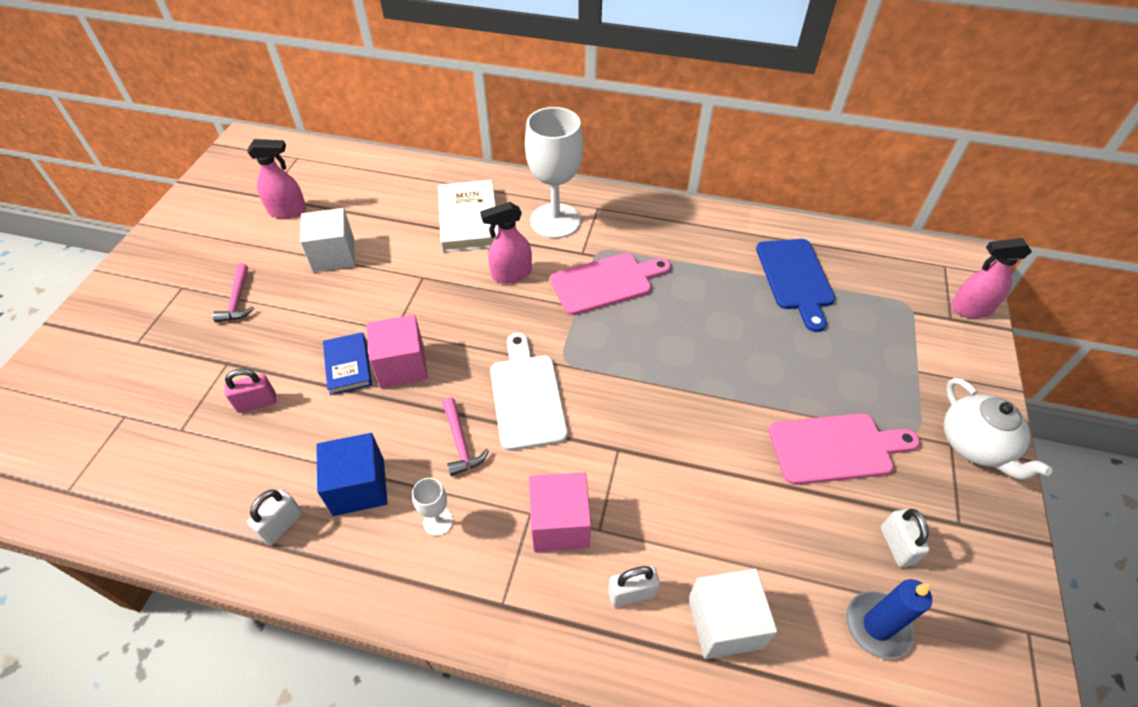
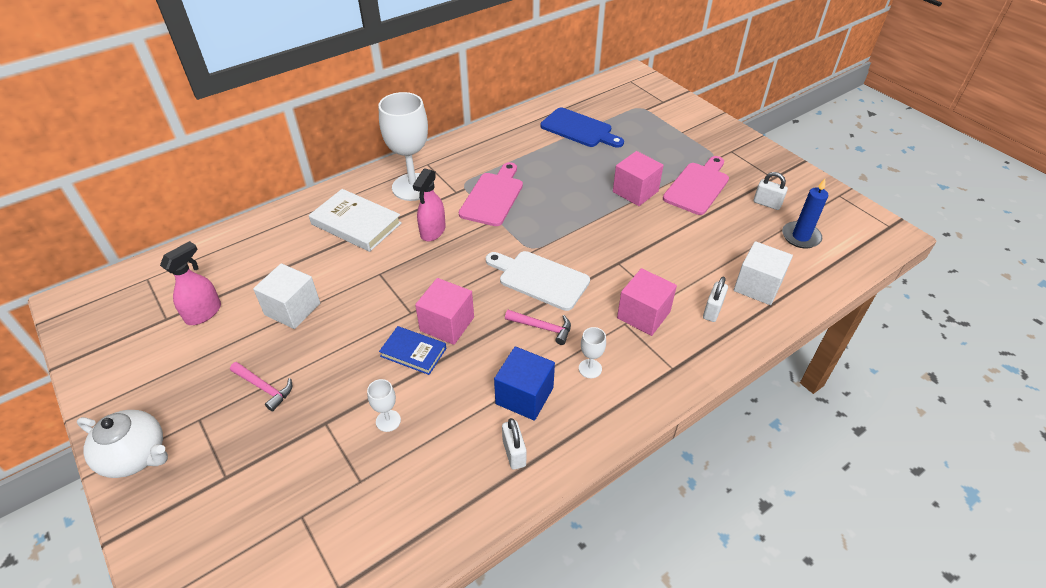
camera: 50 degrees left, 5 degrees down
(257, 403) = (388, 421): pink padlock -> white goblet
(752, 392) = (635, 191): none -> pink cube
(970, 308) = (664, 92): pink spray bottle -> none
(975, 445) = (739, 145): white teapot -> white teapot (136, 456)

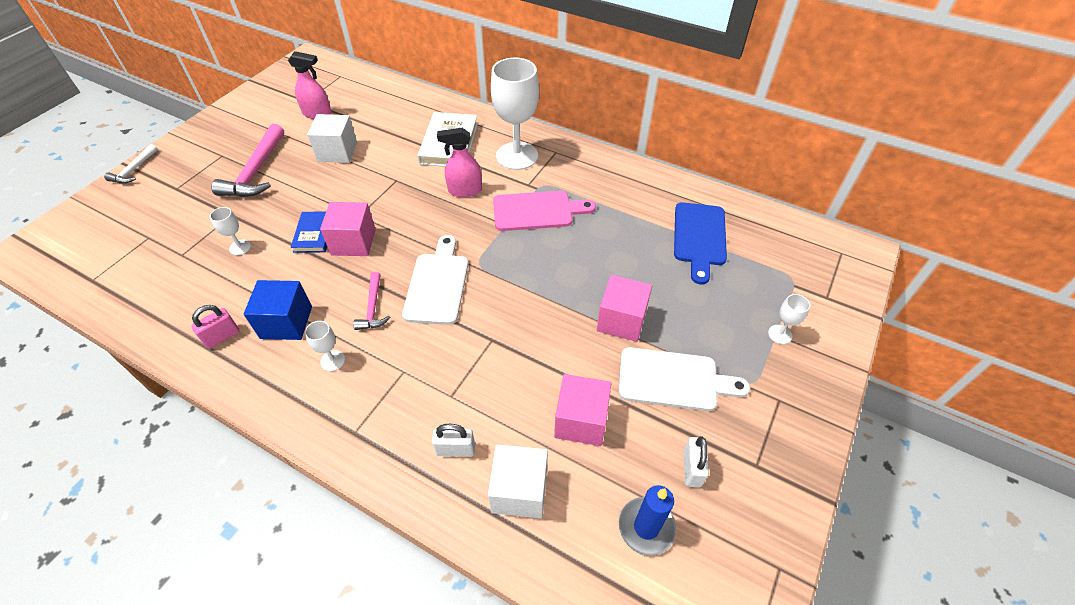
camera: 65 degrees right, 5 degrees up
(136, 456) = (187, 144): white teapot -> none
(138, 527) = (134, 170): none -> white hammer
(264, 388) = (256, 172): pink hammer -> pink hammer, size x1.82
(514, 453) = (222, 336): white padlock -> pink padlock
(643, 315) = (422, 384): pink cube -> pink cube (581, 421)
(682, 130) = (780, 334): none -> white goblet
(697, 186) = (673, 379): pink cutting board -> white cutting board

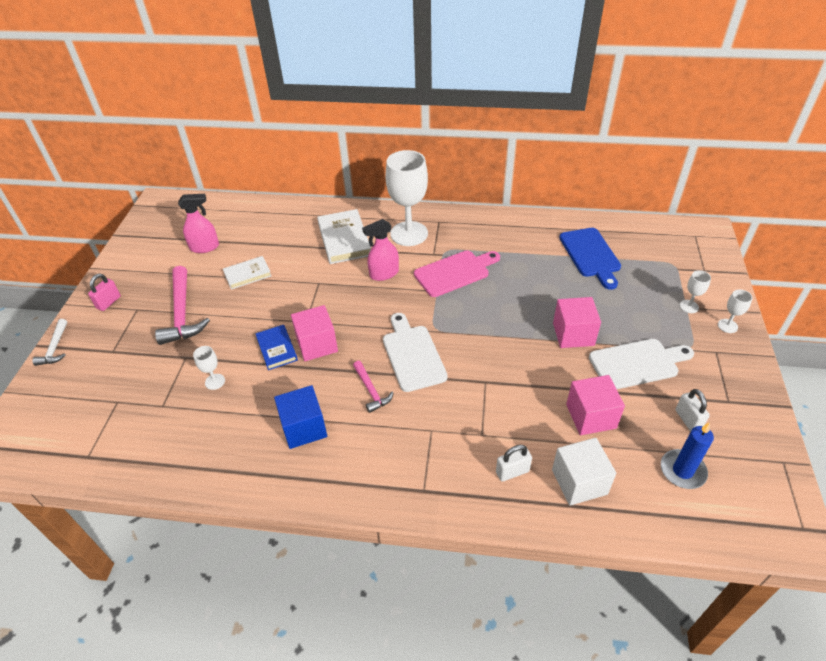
camera: 20 degrees left, 5 degrees down
(222, 336) = (253, 459): pink padlock -> pink padlock (109, 302)
(332, 360) = (366, 443): white goblet -> white goblet (727, 326)
(337, 152) = (247, 274): white cube -> white book

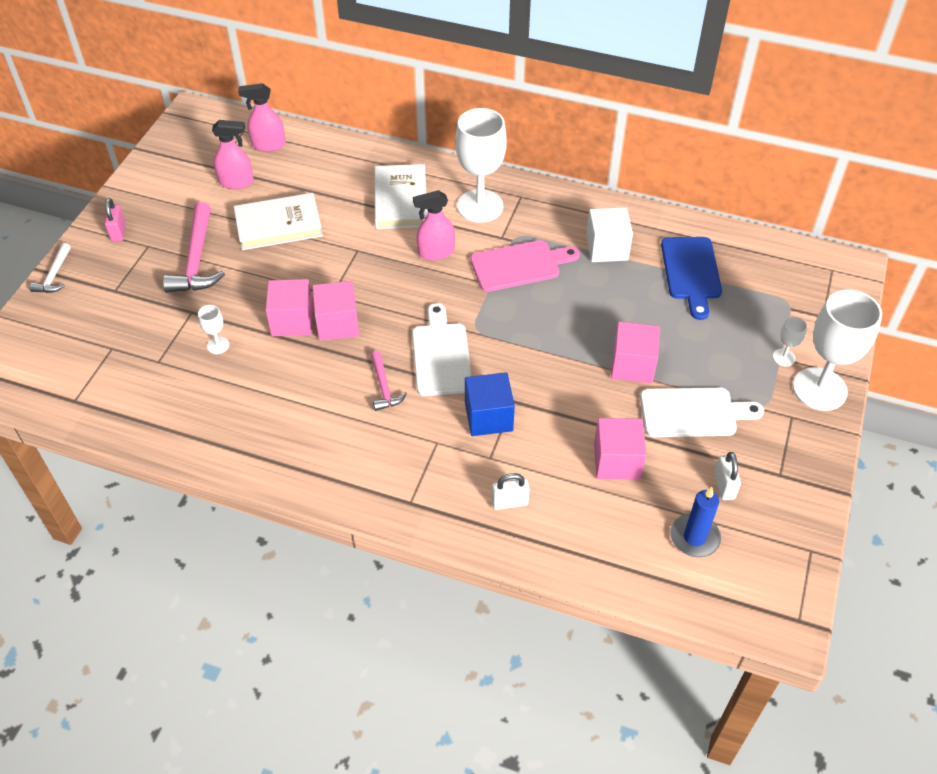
camera: 10 degrees right, 5 degrees up
(109, 302) = (118, 232): pink padlock -> pink padlock turned 45 degrees counterclockwise
(225, 216) = (268, 145): none -> pink spray bottle
(247, 274) = (278, 225): white book -> white book, size x1.64
(276, 349) = (292, 321): blue book -> pink cube
(304, 428) = (301, 413): blue cube -> blue cube (488, 417)
(579, 482) = (577, 526): white cube -> white cube (607, 248)
(727, 326) = (819, 389): white goblet -> white goblet, size x2.34

